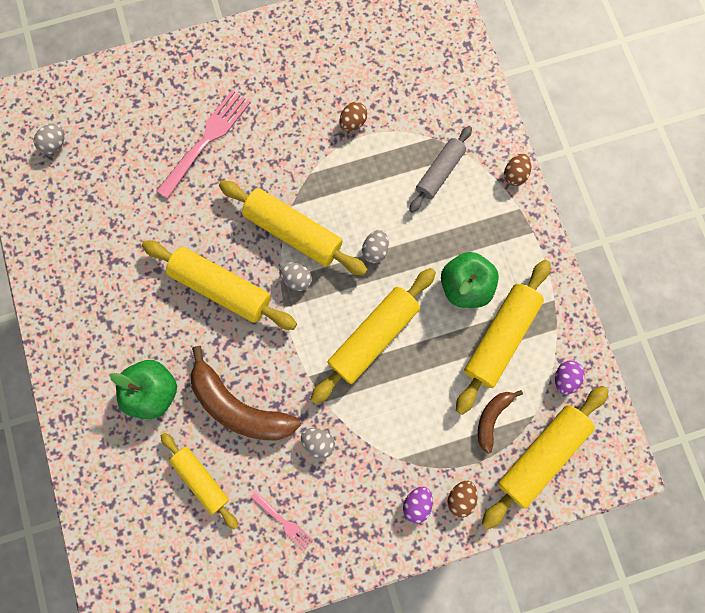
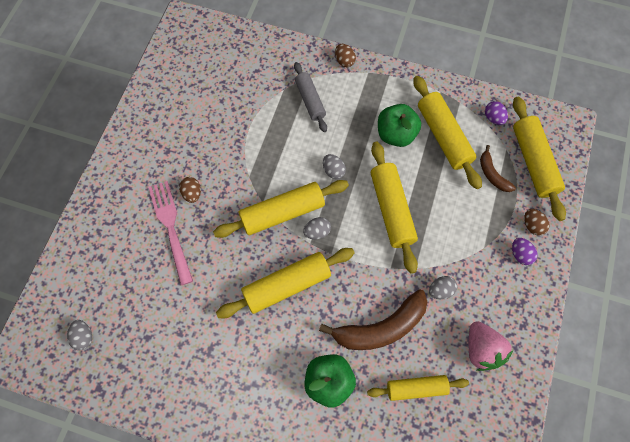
camera: 55 degrees left, 10 degrees down
(283, 521) = (482, 349): pink fork -> pink strawberry
(353, 123) = (235, 128): brown egg -> brown egg (192, 194)

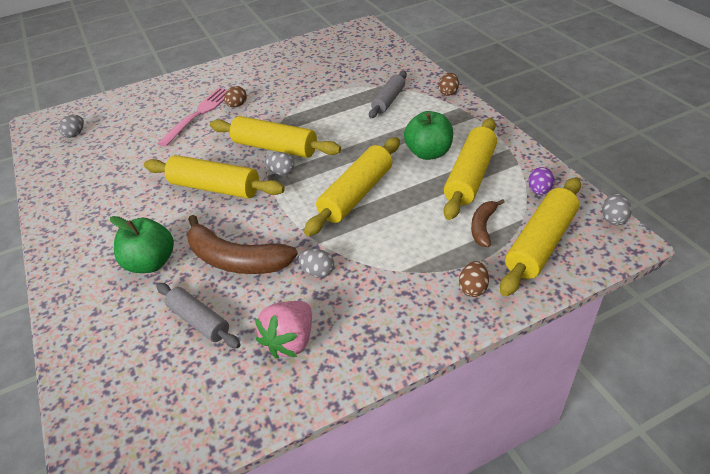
camera: 50 degrees right, 25 degrees down
(333, 171) = (346, 146): grey egg -> grey egg (613, 219)
(416, 388) = (199, 321): yellow rolling pin -> grey rolling pin
(520, 254) = (429, 300): purple egg -> none

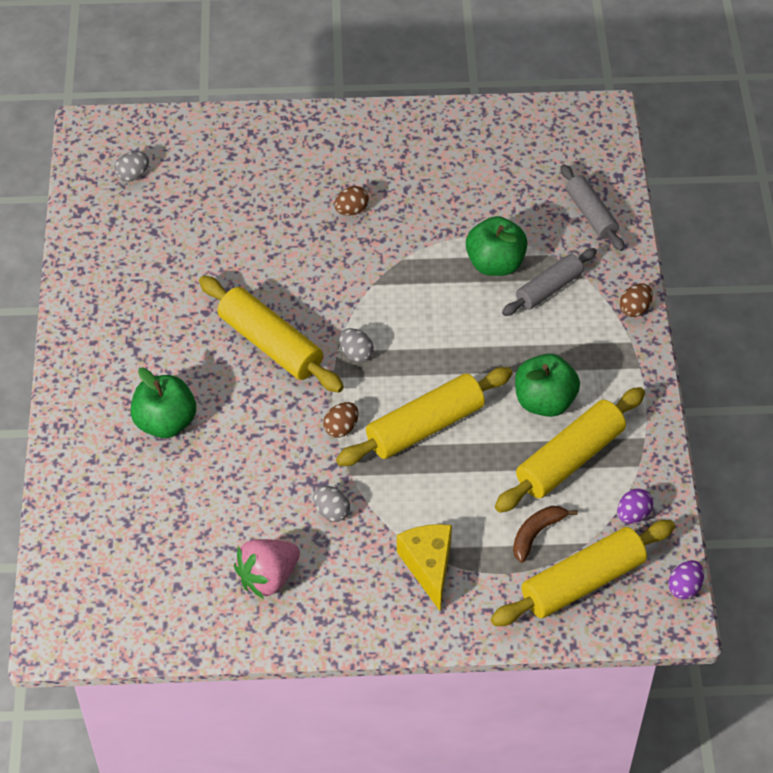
camera: 20 degrees right, 10 degrees up
(199, 114) = (297, 205): pink fork -> none
(199, 321) = (190, 516): grey rolling pin -> grey rolling pin (590, 214)
(236, 259) = (254, 457): brown banana -> none
(275, 147) = (366, 309): yellow rolling pin -> none
(346, 100) = (495, 263): none -> green apple
(418, 279) = (428, 566): none -> yellow cheese
(473, 288) = (476, 601): brown egg -> brown egg (341, 428)
(613, 219) = (684, 587): grey egg -> purple egg

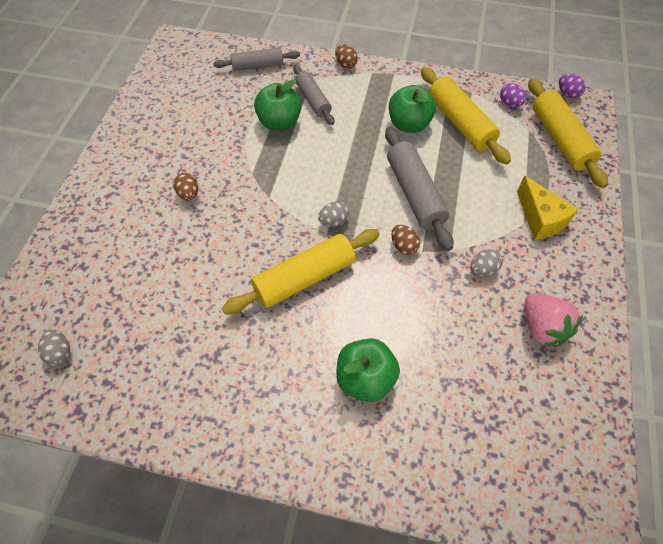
camera: 75 degrees left, 5 degrees up
(425, 426) = (414, 194): yellow rolling pin -> grey rolling pin
(428, 566) = (540, 219): yellow cheese -> yellow cheese turned 120 degrees counterclockwise
(536, 533) = (519, 153): brown banana -> none

